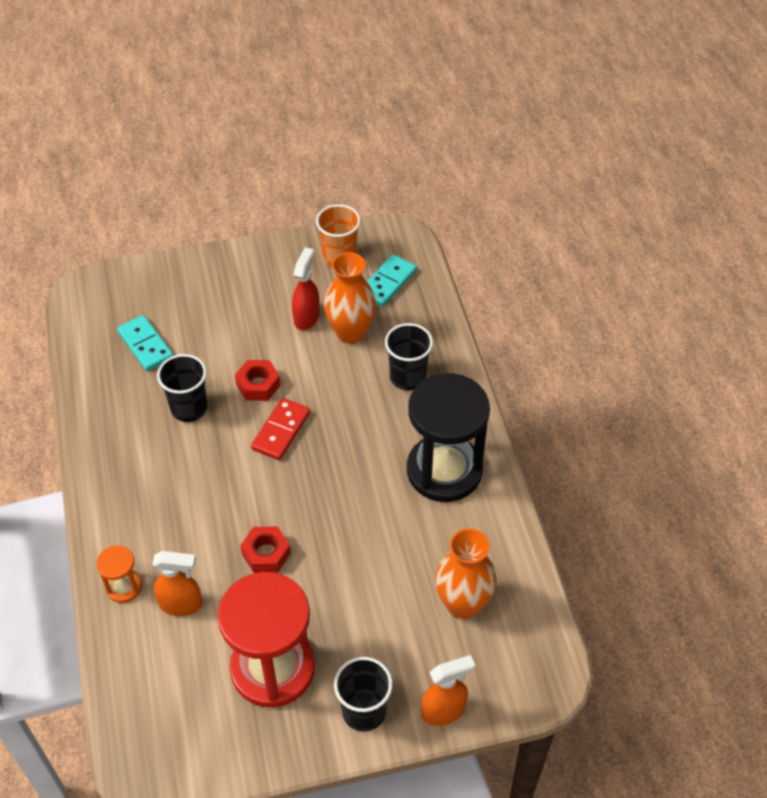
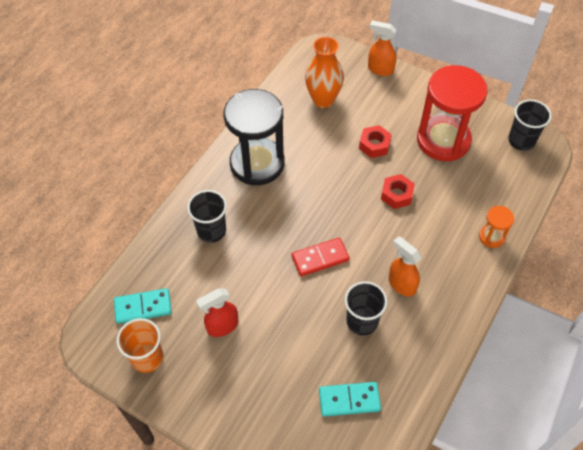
camera: 135 degrees left, 5 degrees up
(145, 345) = (349, 400): turquoise domino -> turquoise domino turned 75 degrees clockwise
(181, 604) = (466, 203): orange spray bottle -> orange spray bottle (401, 284)
(258, 385) = (303, 301): red nut -> red nut (374, 145)
(351, 333) = (209, 289): orange vase -> none
(364, 711) = (416, 94): black cup -> black cup (521, 140)

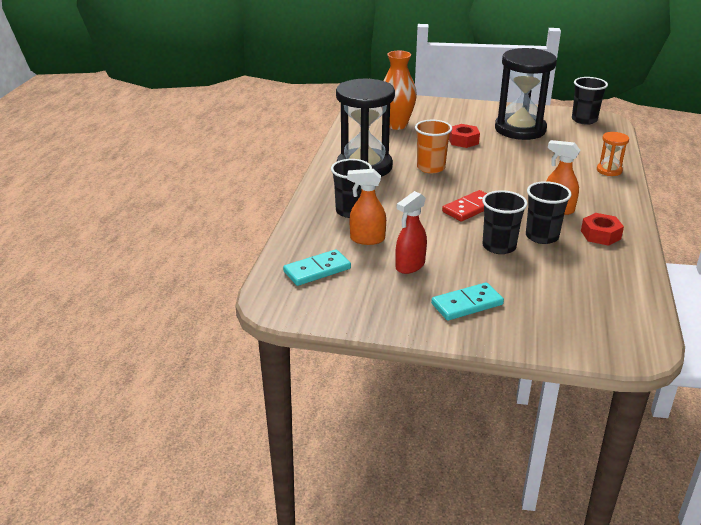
camera: 20 degrees left, 25 degrees down
(147, 358) = (347, 302): orange cup -> orange cup (431, 168)
(314, 323) = (499, 246): none -> black cup
(349, 400) = (574, 285): turquoise domino -> turquoise domino (467, 304)
(380, 69) = (433, 103): orange spray bottle -> orange spray bottle (367, 239)
(396, 195) = (507, 163): red nut -> red nut (600, 235)
(443, 140) = (520, 129): red hourglass -> black hourglass

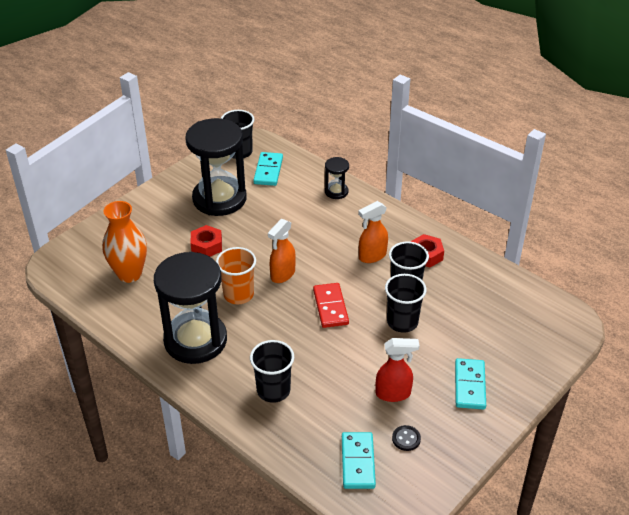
camera: 60 degrees left, 10 degrees up
(366, 287) = (406, 439): none -> black button
(367, 239) = (331, 402): orange spray bottle -> orange spray bottle (282, 274)
(410, 266) = (393, 393): red spray bottle -> red spray bottle turned 75 degrees counterclockwise
(583, 137) = (268, 171): none -> turquoise domino
(609, 170) = (336, 191): orange hourglass -> black hourglass

